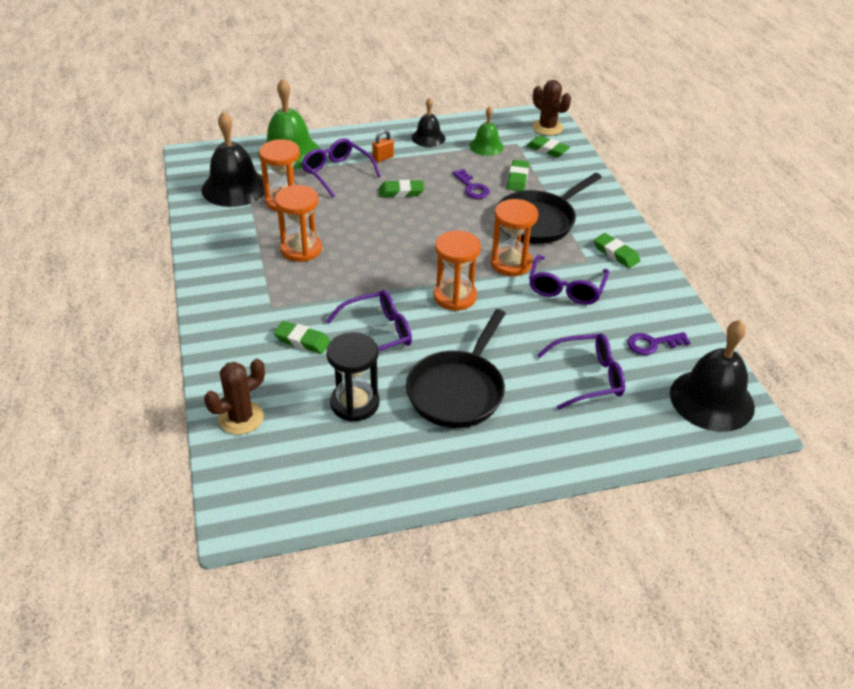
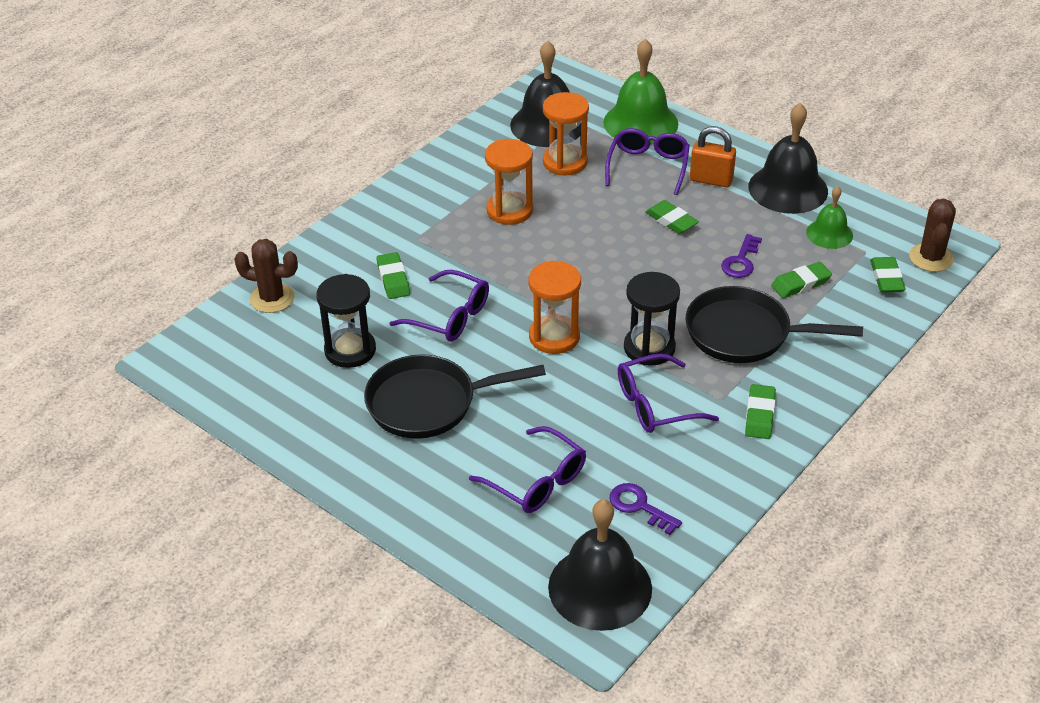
camera: 55 degrees right, 0 degrees up
(383, 158) = (711, 180): orange padlock -> orange padlock, size x1.60
(428, 137) = (788, 188): black bell -> black bell, size x1.77
(510, 263) = (649, 348): orange hourglass -> black hourglass

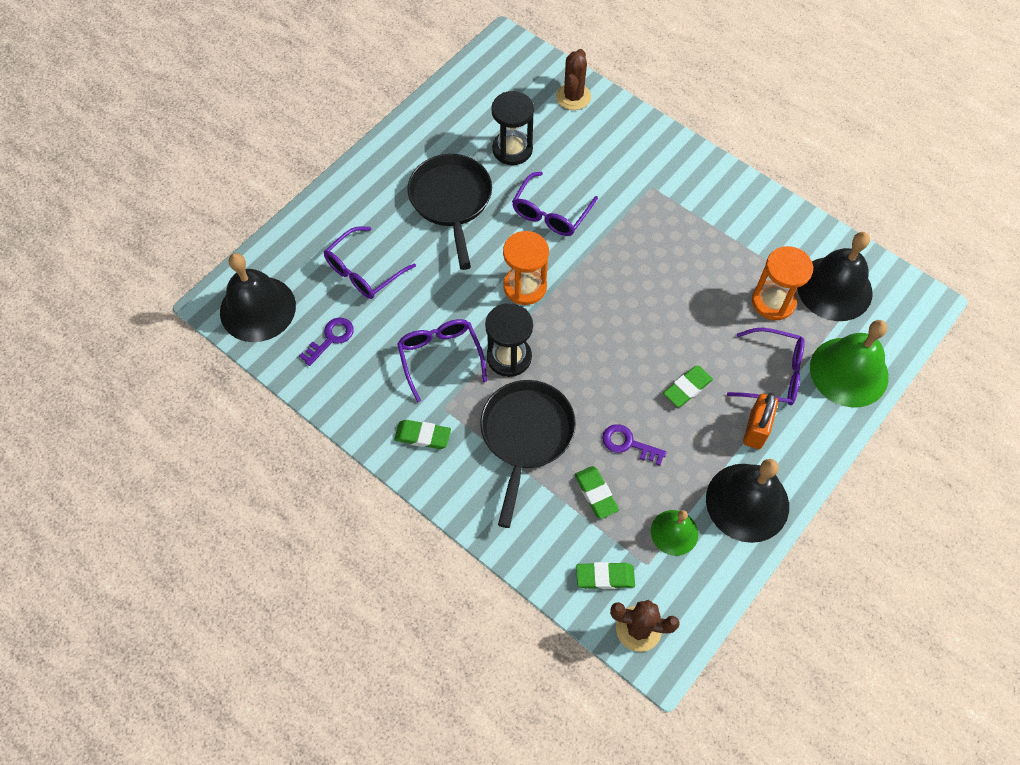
camera: 90 degrees right, 20 degrees up
(393, 279) = (597, 173): green eraser -> none
(509, 210) = (694, 256): orange hourglass -> none

